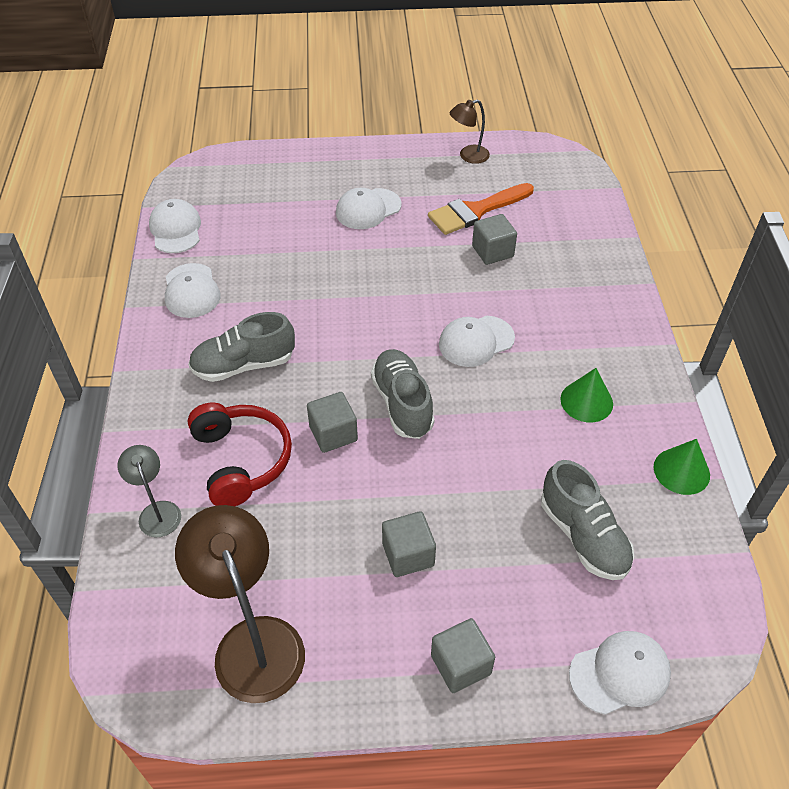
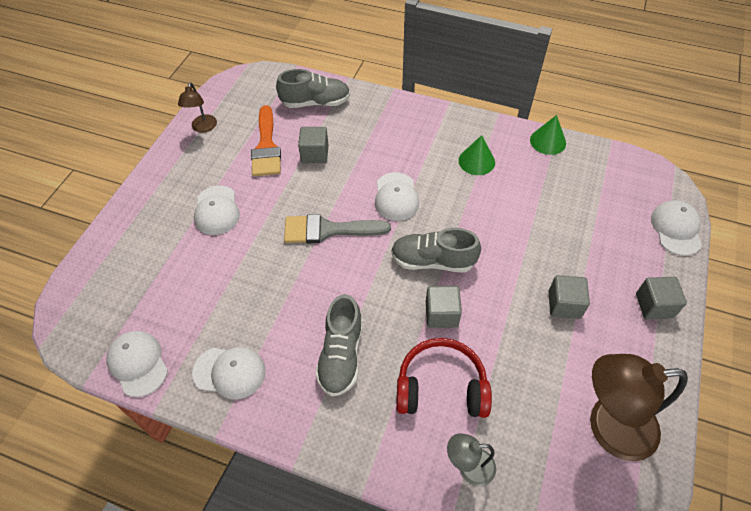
camera: 65 degrees left, 5 degrees up
(176, 229) = (138, 363): white cap -> white cap turned 45 degrees clockwise
(393, 300) = (328, 230): none -> grey brush
(583, 536) = (579, 206): grey shoe -> grey shoe (315, 102)

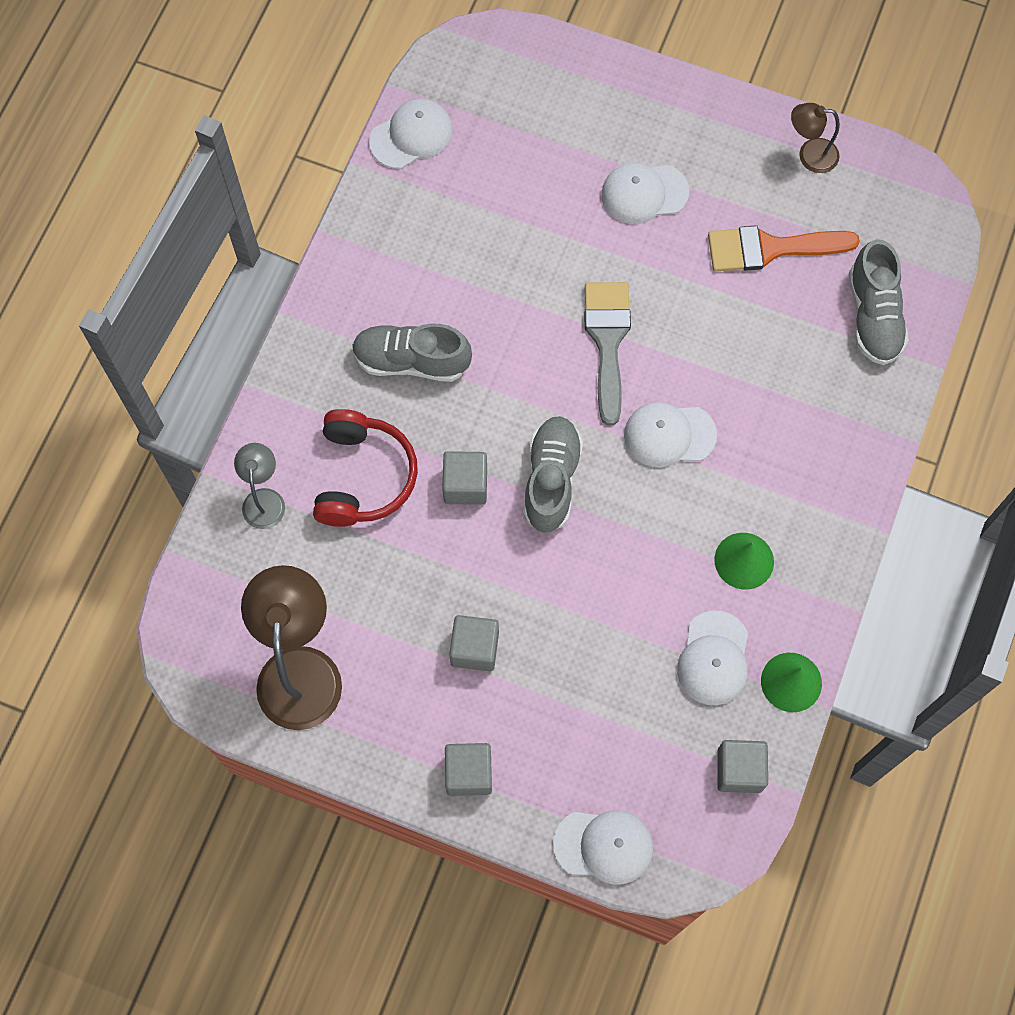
camera: 90 degrees right, 15 degrees up
(229, 372) = (395, 236): white cap -> white cap (714, 658)
(315, 154) = (756, 318): grey cube -> grey cube (739, 770)

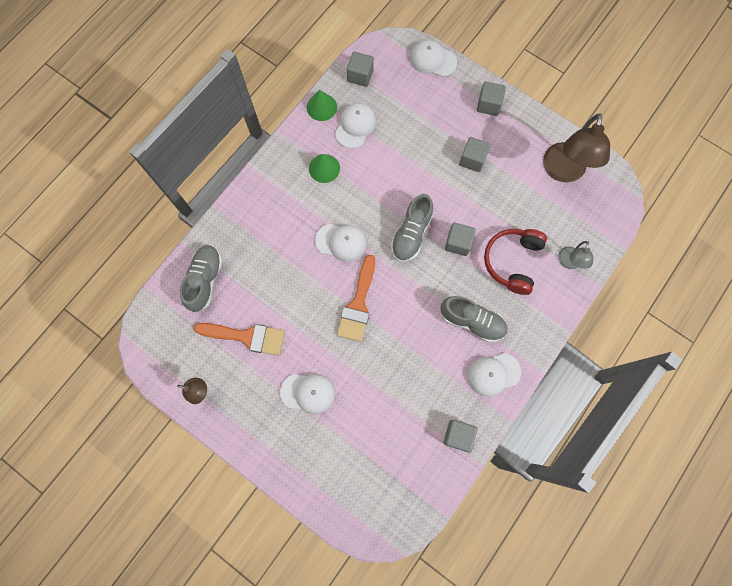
camera: 165 degrees left, 5 degrees up
(397, 191) = (458, 435): none -> grey cube
(411, 136) = (440, 473): white cap -> white cap (493, 374)
(607, 341) = (358, 304): grey brush -> orange brush

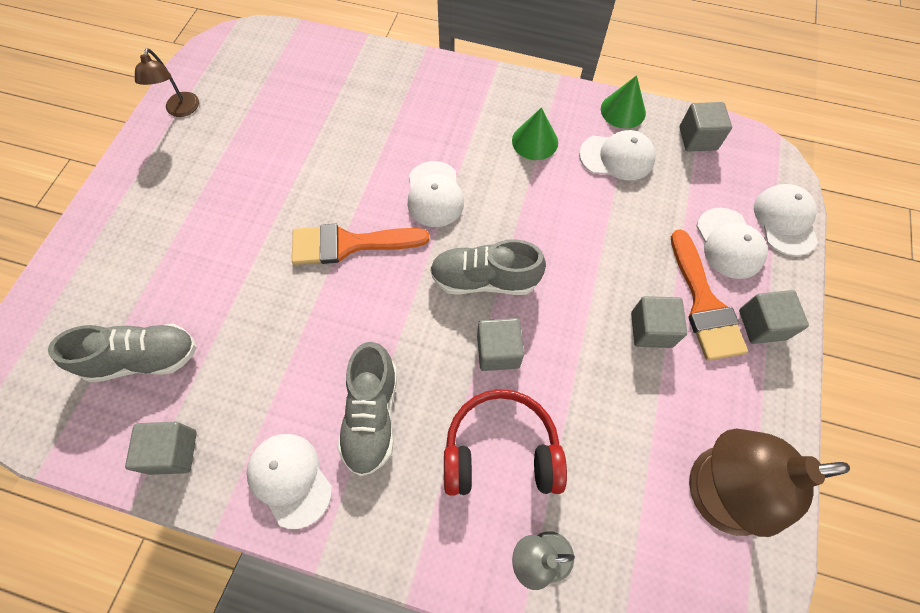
camera: 70 degrees right, 10 degrees down
(205, 280) = (327, 70): grey shoe -> grey shoe (143, 358)
(247, 336) = (265, 133): orange brush -> orange brush (704, 303)
(308, 393) = (203, 224): white cap -> white cap (729, 243)

